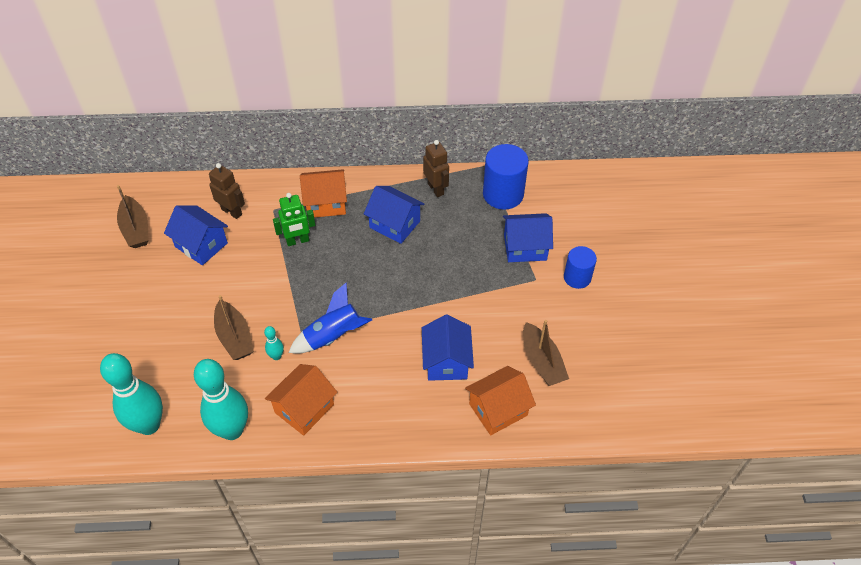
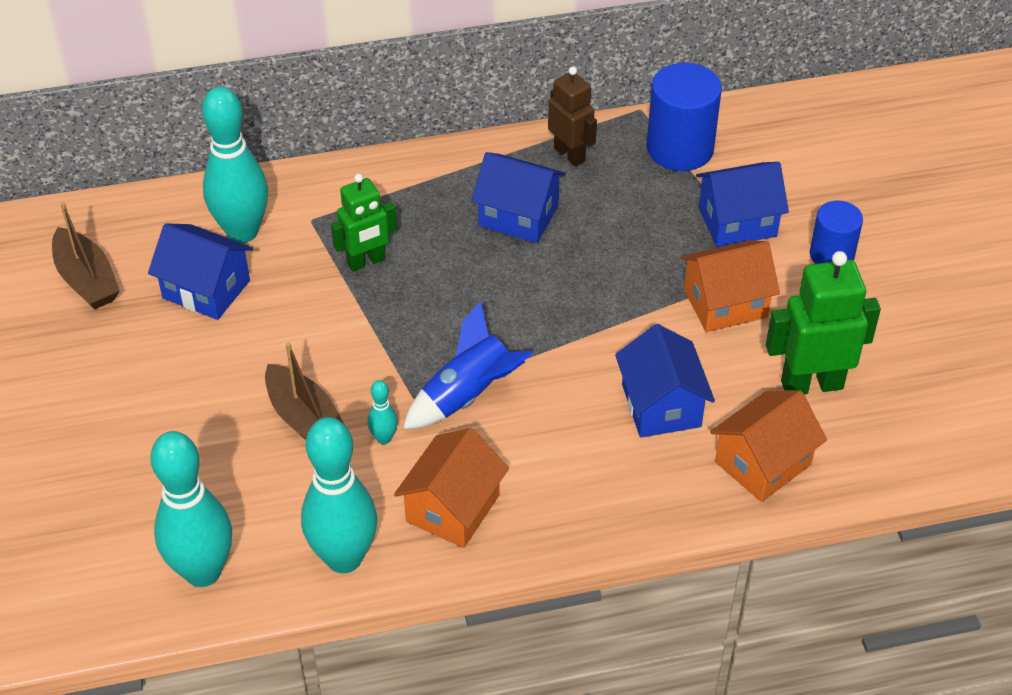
camera: 10 degrees left, 5 degrees down
(232, 211) = (242, 232): brown robot -> turquoise bowling pin
(326, 203) = (396, 199): orange house -> orange house (725, 303)
(542, 361) = (811, 384): brown boat -> green robot

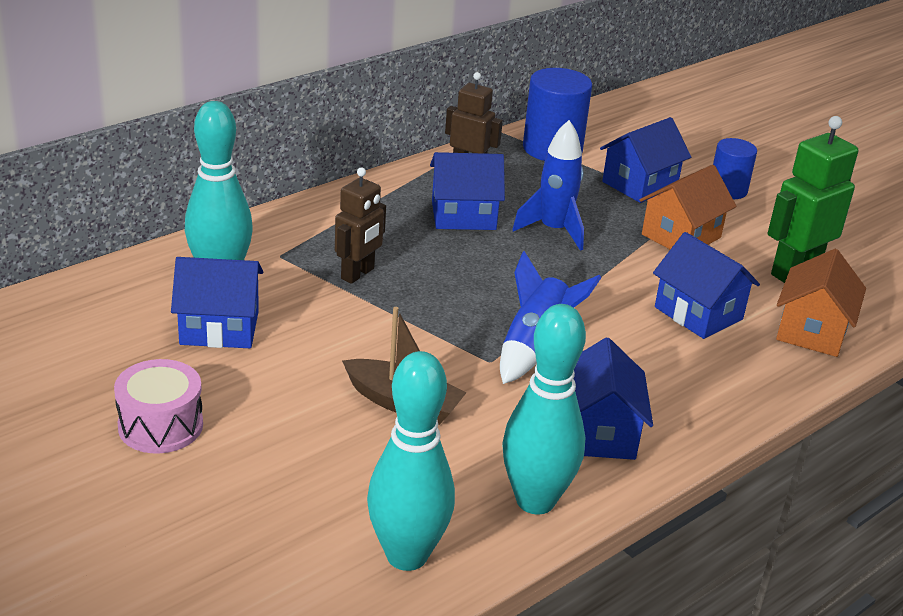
camera: 30 degrees left, 15 degrees down
(87, 280) = (86, 349): brown boat -> none
(97, 379) = (160, 425): none -> pink drum
(366, 262) = (358, 274): green robot -> brown robot
(384, 438) = (489, 397): turquoise bowling pin -> none
(453, 508) = (598, 432): orange house -> blue house
(595, 259) = (554, 230): none -> blue rocket

